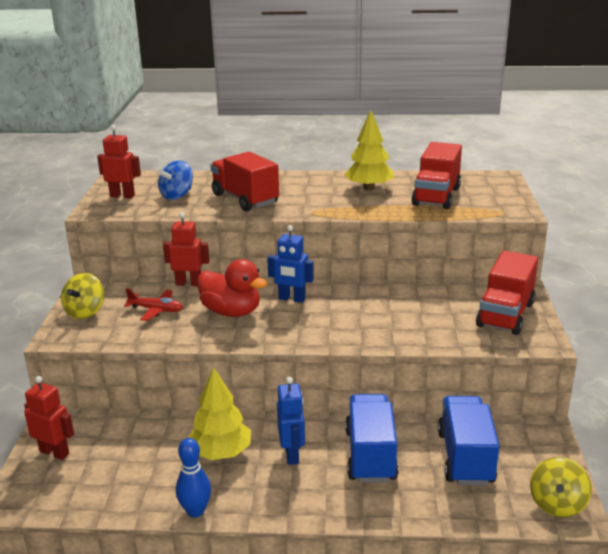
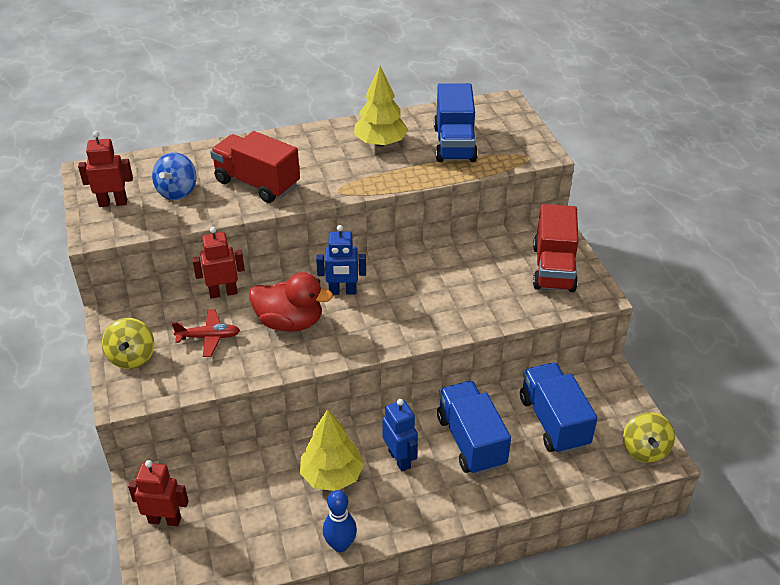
camera: 20 degrees left, 15 degrees up
(436, 196) = (454, 144): red truck -> blue truck

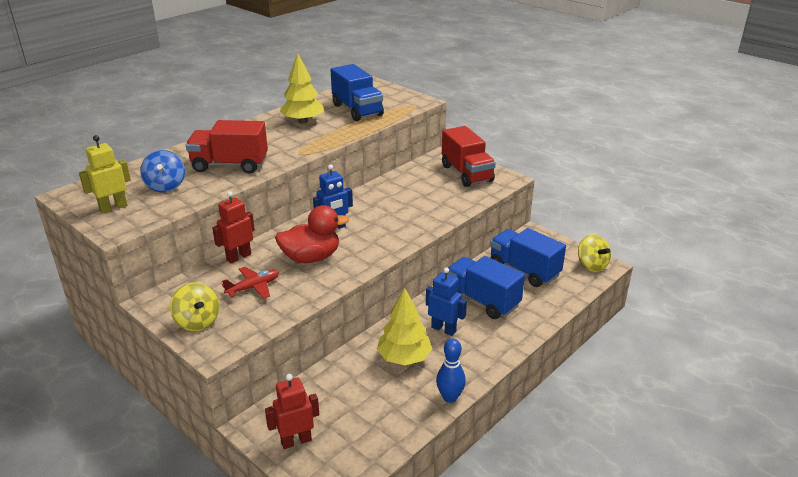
camera: 30 degrees left, 10 degrees down
(113, 203) = (113, 207): red robot -> yellow robot

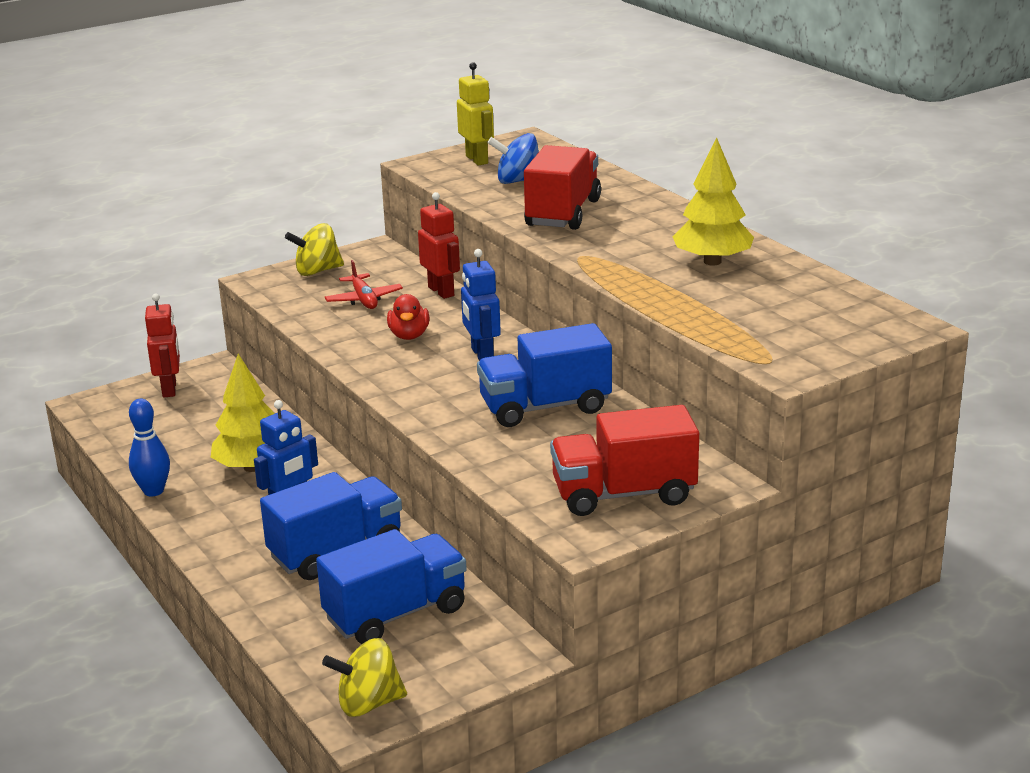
camera: 105 degrees right, 5 degrees down
(311, 258) = (409, 335): red duck -> red duck, size x0.61
(357, 110) = (753, 307): blue truck -> blue truck (545, 407)

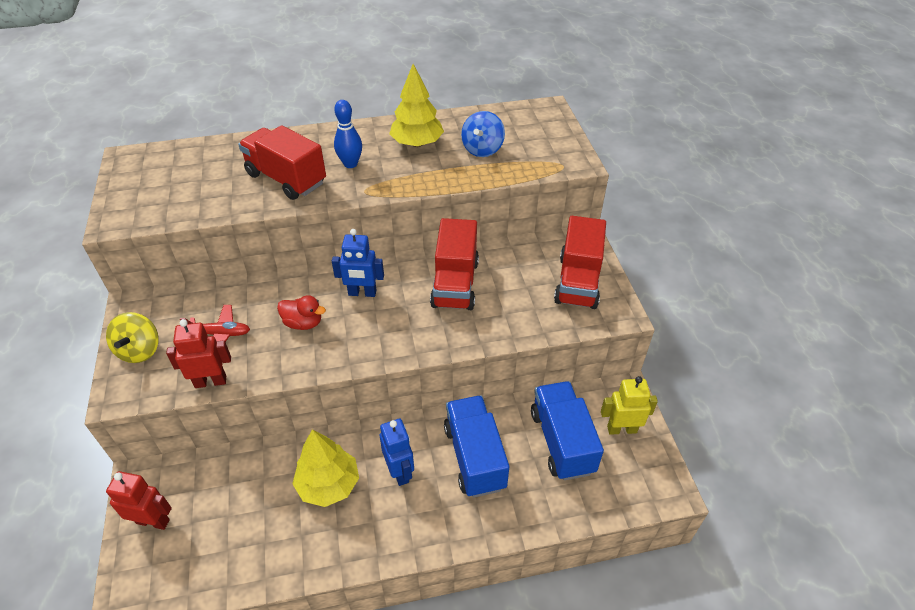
camera: 70 degrees left, 20 degrees up
(153, 491) = (322, 565): blue bowling pin -> blue bowling pin (350, 164)
(368, 703) = (652, 481): yellow spinning top -> none
(441, 291) = (245, 287): red robot -> red robot (210, 381)
(477, 160) = (141, 191): yellow robot -> yellow robot (621, 429)
(518, 181) = (206, 183): blue spinning top -> blue spinning top (482, 149)
(545, 407) = (455, 284): blue truck -> red truck

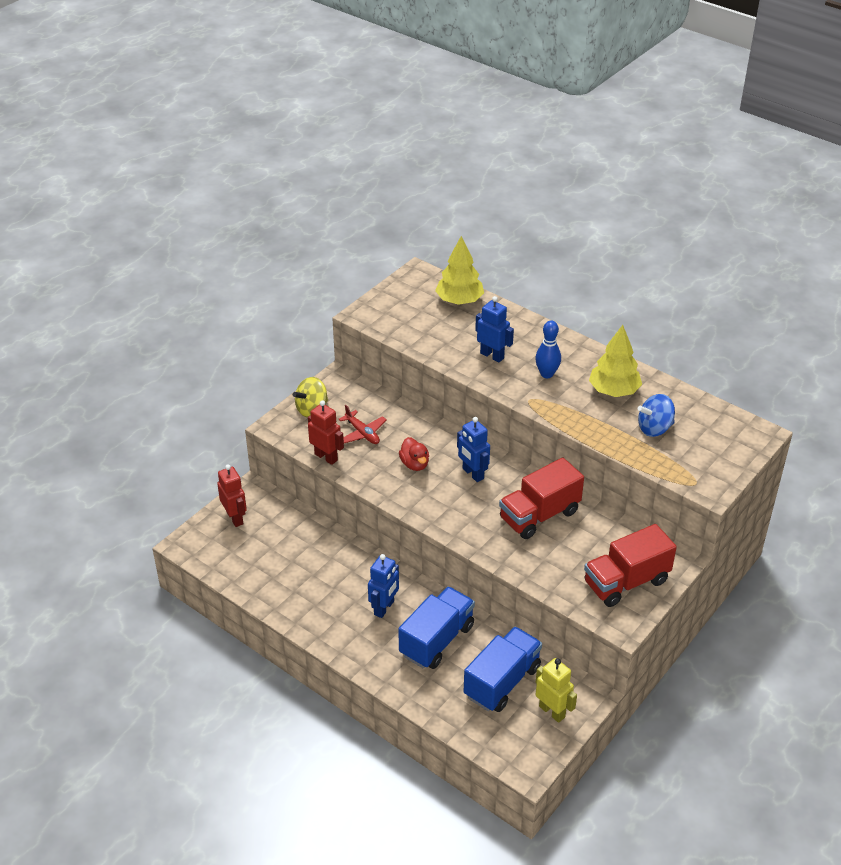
camera: 50 degrees right, 5 degrees down
(286, 179) = (492, 355): red truck -> blue robot
(328, 484) = (338, 579): yellow tree -> yellow tree (459, 300)

